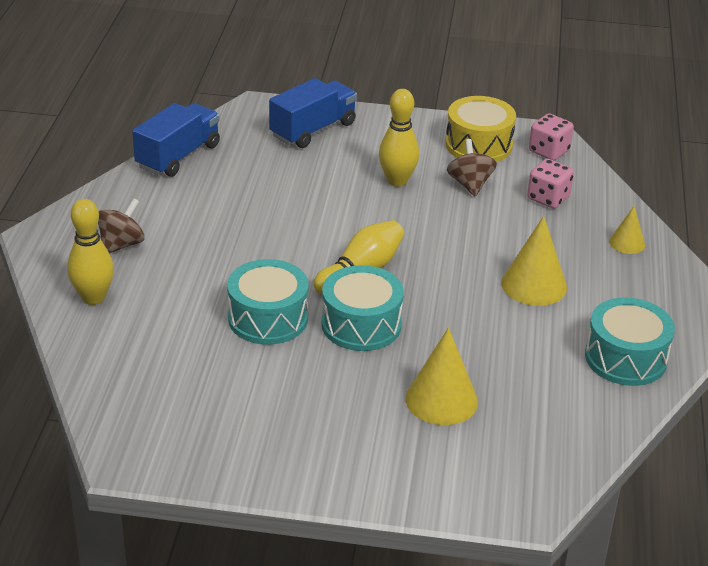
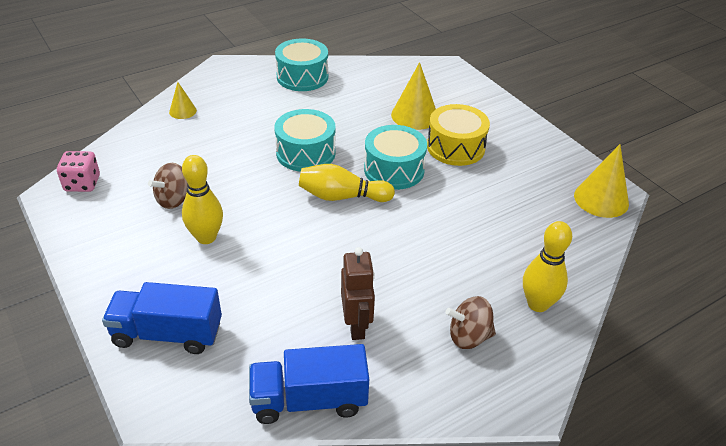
camera: 130 degrees left, 5 degrees up
(207, 203) = (356, 325): none -> brown robot
(268, 318) = (440, 209): turquoise drum -> turquoise drum (306, 153)
(478, 145) = (104, 222): yellow drum -> yellow drum (455, 147)
(534, 285) = (271, 126): yellow cone -> yellow cone (601, 199)
(548, 198) = (157, 158): pink dice -> none

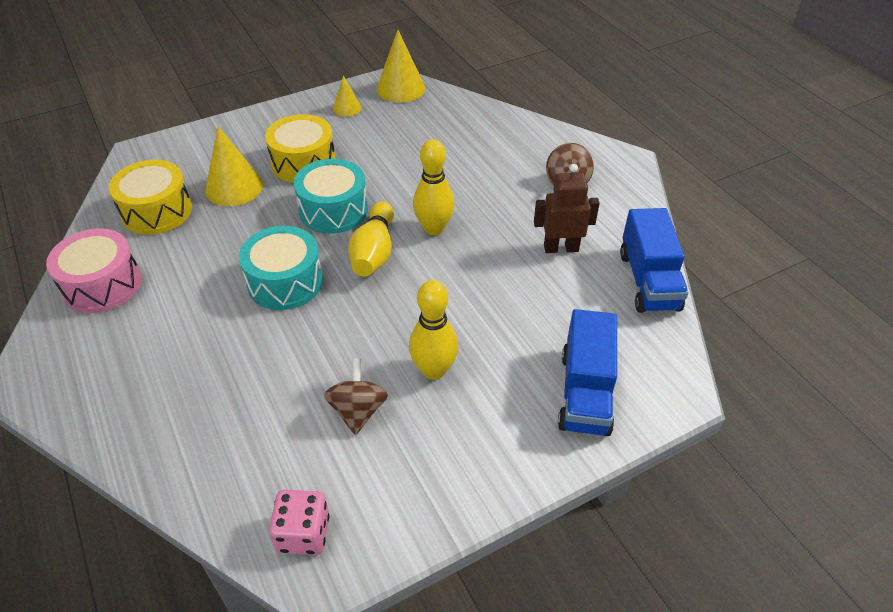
camera: 85 degrees left, 5 degrees up
(174, 200) = (358, 411): brown spinning top -> brown spinning top turned 135 degrees counterclockwise
(182, 111) = (142, 422): yellow cone -> yellow cone (347, 108)
(302, 77) = (102, 285): turquoise drum -> pink drum
(380, 85) = (157, 211): none -> yellow drum
(538, 304) = (528, 141): yellow bowling pin -> yellow bowling pin (434, 228)

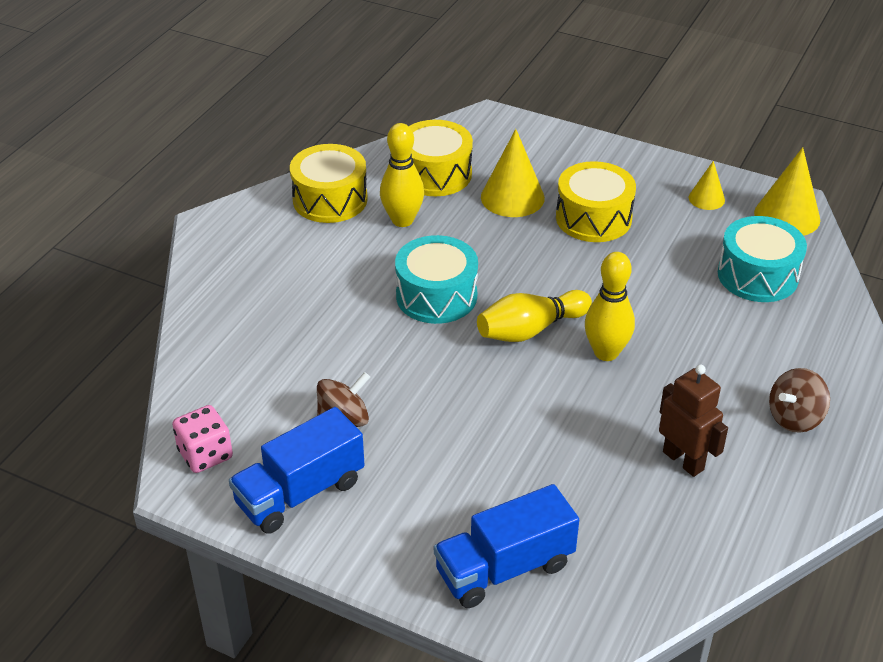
camera: 55 degrees right, 5 degrees down
(102, 285) = (330, 199): pink drum -> yellow drum
(333, 210) = (554, 273): turquoise drum -> turquoise drum (757, 275)
(434, 370) = (430, 446): yellow bowling pin -> yellow bowling pin (402, 220)
(648, 281) = (712, 555): blue truck -> blue truck (300, 493)

